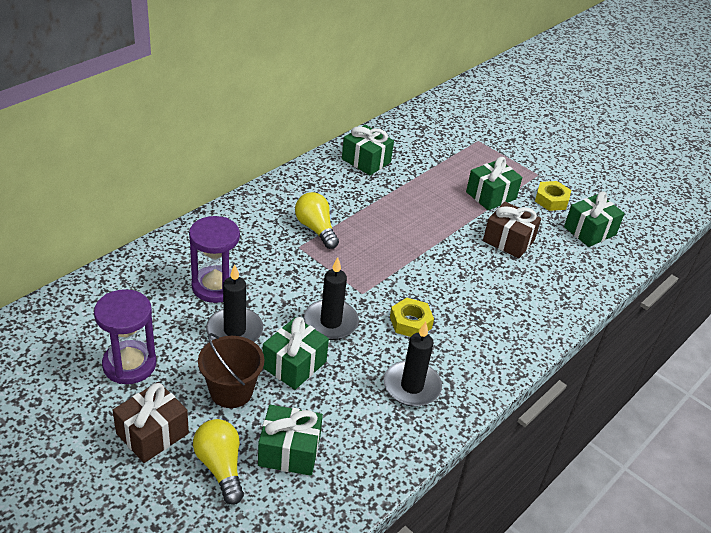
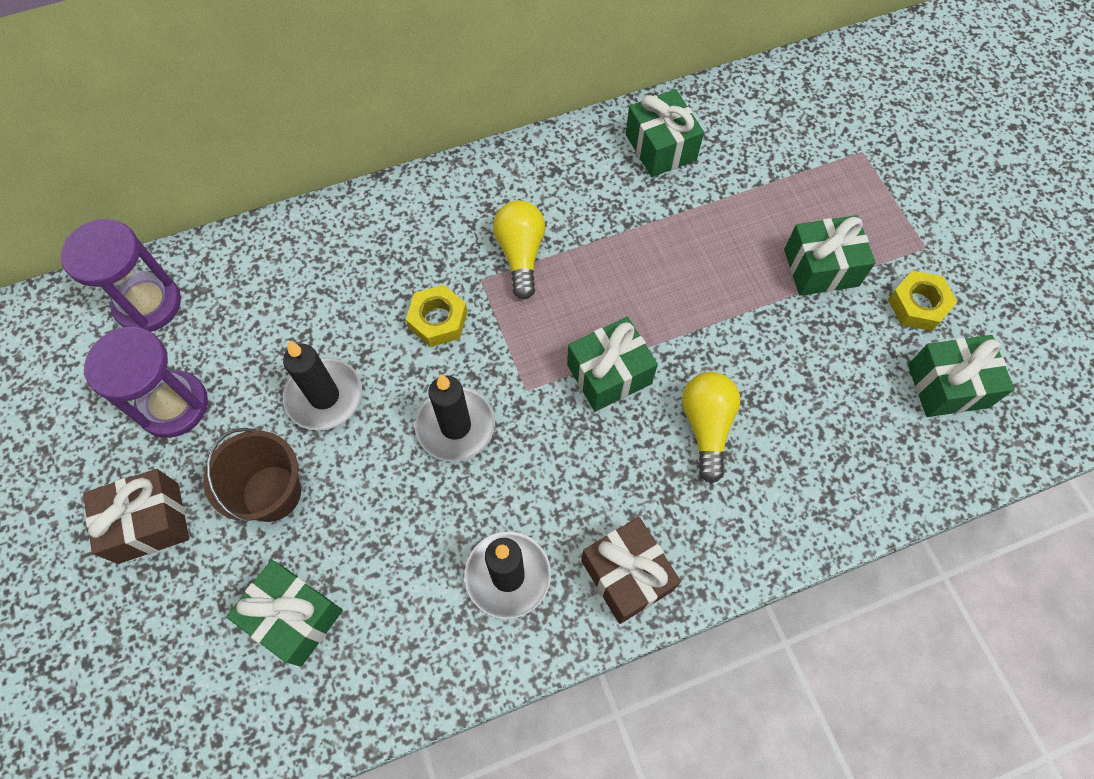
camera: 30 degrees right, 25 degrees up
(215, 286) = (337, 314): purple hourglass -> purple hourglass (148, 304)
(220, 467) = (201, 606): yellow light bulb -> yellow light bulb (706, 427)
(294, 364) = (371, 480): green gift -> green gift (609, 374)
(410, 322) = (566, 465): yellow nut -> yellow nut (438, 320)
(508, 241) = (799, 363): brown gift -> brown gift (626, 575)

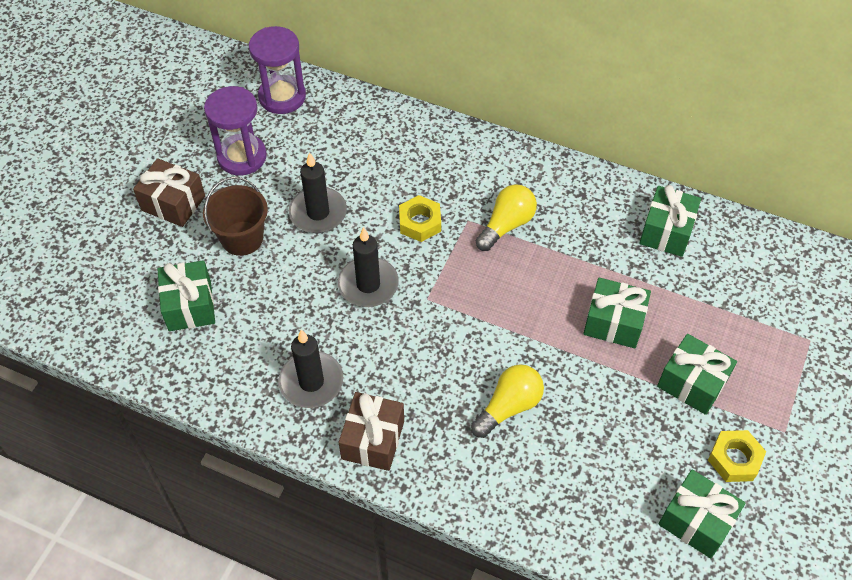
camera: 45 degrees right, 10 degrees down
(609, 374) = (484, 330): green gift -> green gift (613, 322)

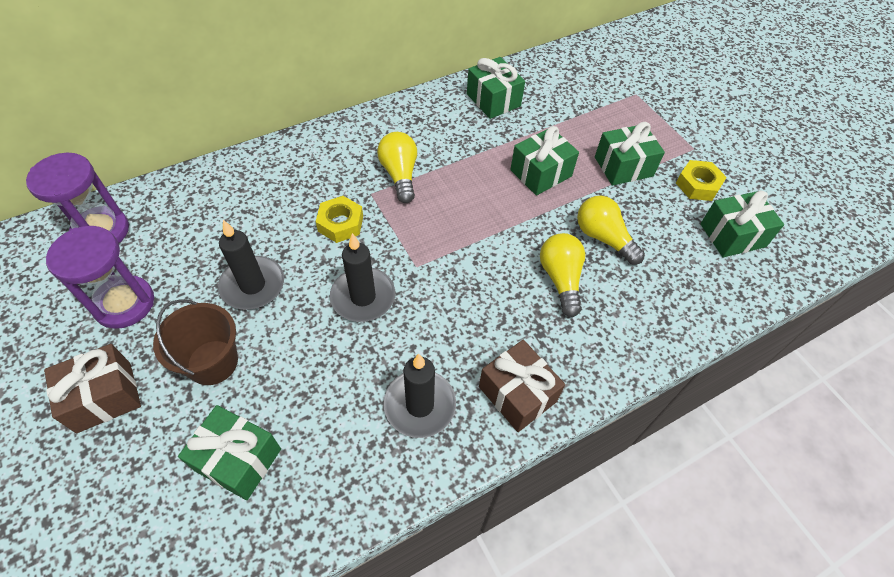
camera: 55 degrees left, 0 degrees up
(586, 414) = (603, 238): none -> yellow light bulb

